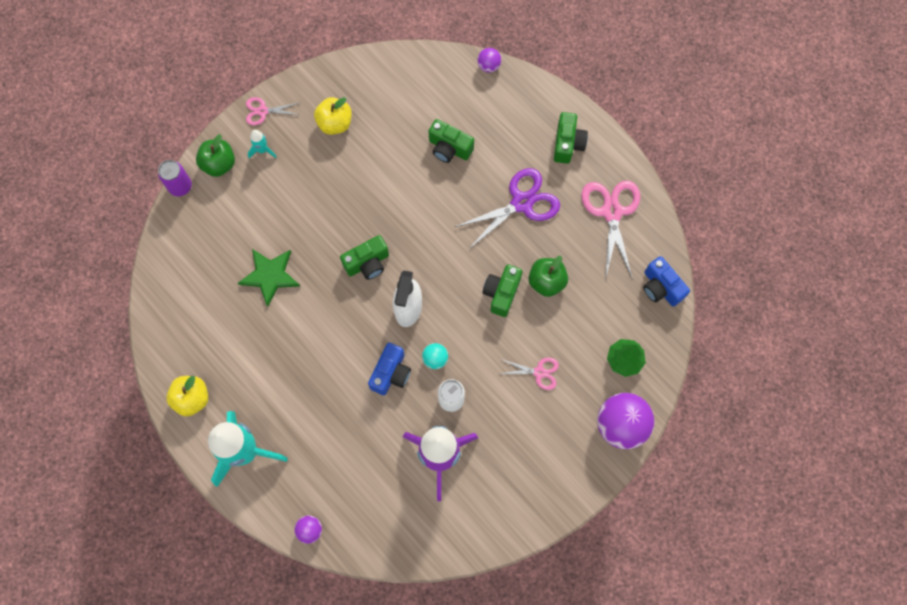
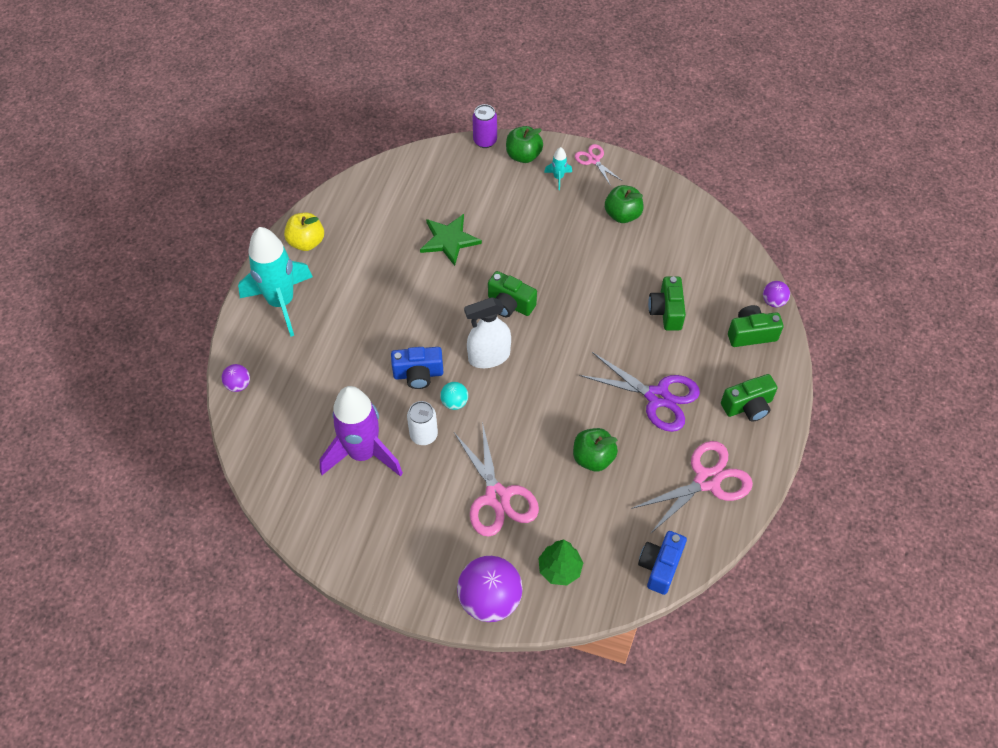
camera: 60 degrees right, 15 degrees down
(335, 123) = (622, 215): yellow apple -> green apple
(501, 293) = (555, 425): green camera -> green camera (751, 334)
(539, 372) = (497, 497): pink scissors -> pink scissors, size x1.86

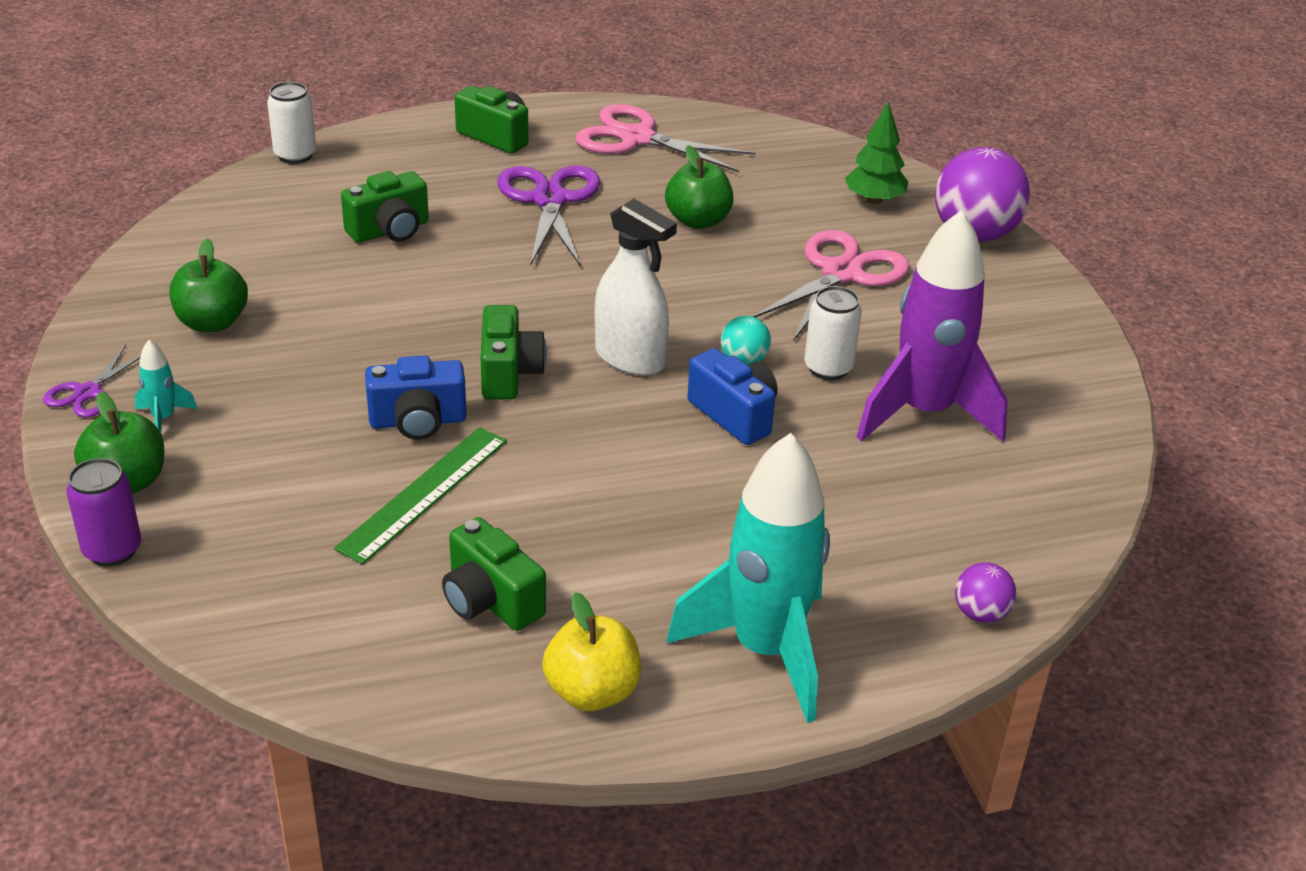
camera: 125 degrees left, 20 degrees down
(449, 240) = (423, 493): green star -> green ruler
(594, 160) = (88, 392): pink scissors -> purple scissors
(660, 566) = (785, 140): blue camera -> blue camera (418, 421)
(751, 334) = (371, 159): green camera -> green camera (490, 600)
(773, 301) = (295, 155): purple ball -> white can

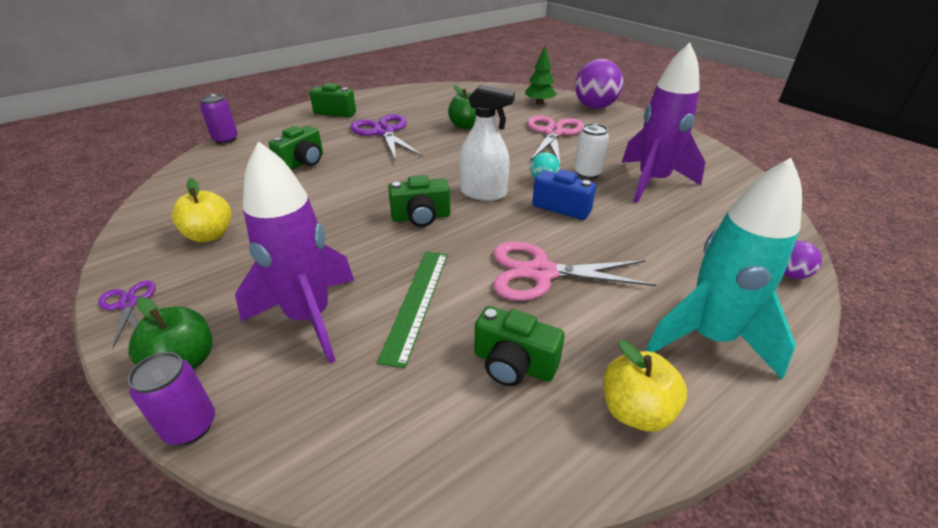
camera: 20 degrees left, 0 degrees up
(88, 392) = (128, 304): purple scissors -> purple scissors turned 150 degrees clockwise
(164, 419) = (198, 306): turquoise rocket -> none
(212, 322) = (210, 235): green apple -> yellow apple
(285, 473) = (309, 318): none -> purple rocket
(295, 155) = (225, 139): white can -> purple can
(418, 421) = (383, 258): blue camera -> none
(508, 373) = (421, 217): green camera -> green camera turned 105 degrees clockwise
(637, 138) = (409, 100): pink scissors -> pink scissors (541, 273)

